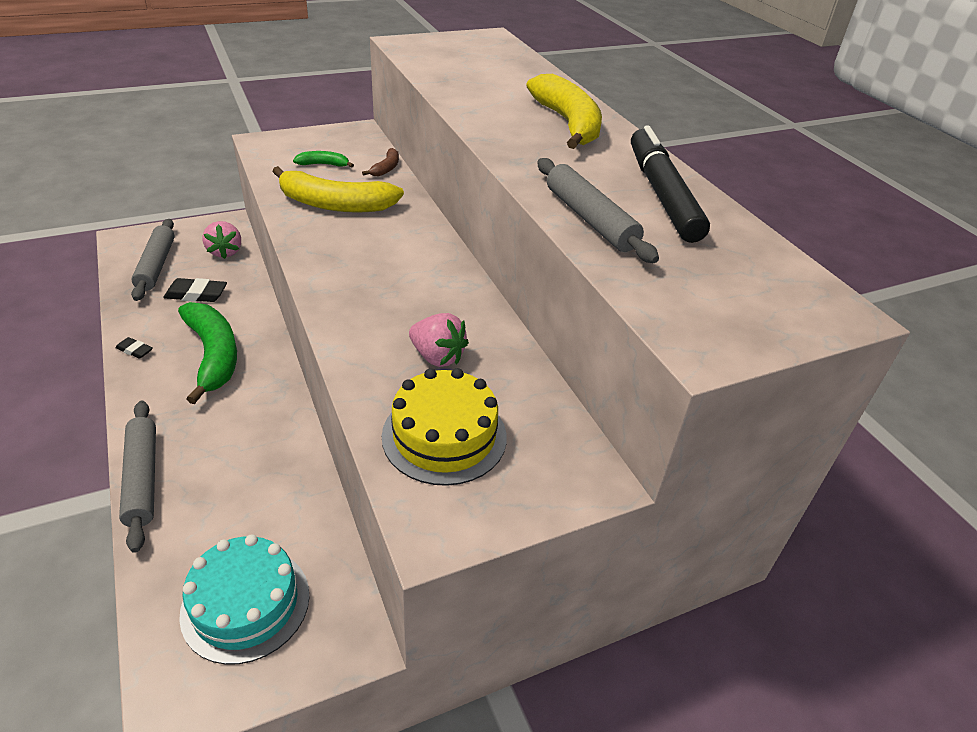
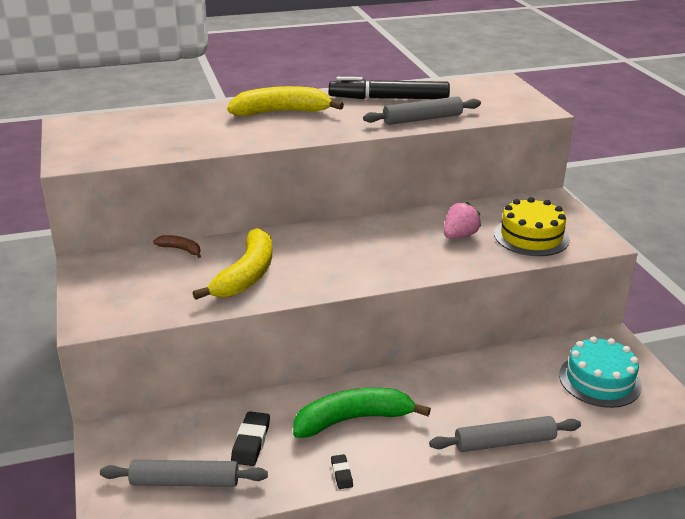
camera: 80 degrees left, 10 degrees down
(135, 350) = (341, 474): black eraser -> black eraser turned 45 degrees counterclockwise
(225, 252) = (171, 429): pink strawberry -> none
(323, 164) = (161, 282): green banana -> none

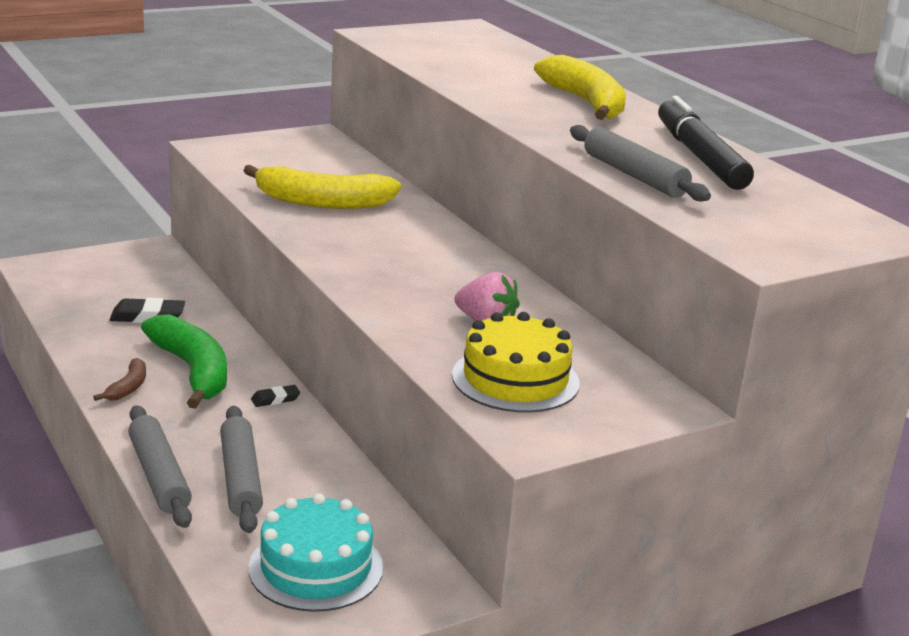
camera: 75 degrees right, 5 degrees down
(180, 249) = (366, 169): brown banana -> brown banana (128, 387)
(184, 482) = (86, 290): grey rolling pin -> grey rolling pin (240, 478)
(341, 474) = (97, 369): black eraser -> black eraser (275, 399)

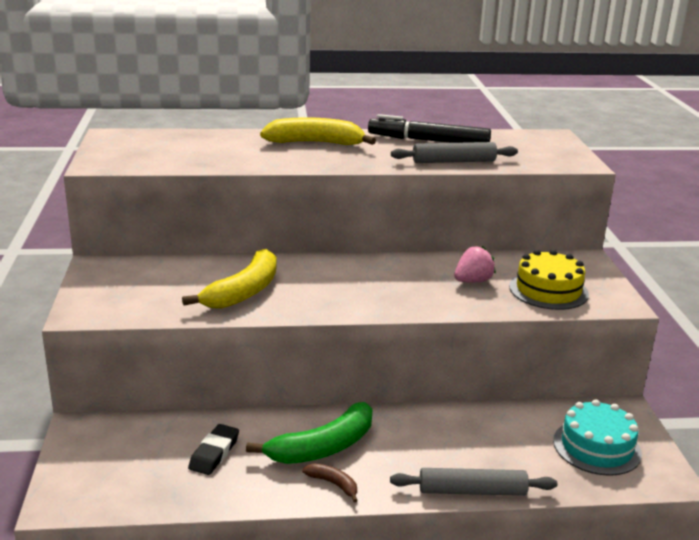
camera: 65 degrees left, 0 degrees up
(192, 371) = (323, 447): green banana -> green banana turned 150 degrees clockwise
(240, 478) = (486, 455): grey rolling pin -> none
(275, 399) = (385, 419): black eraser -> none

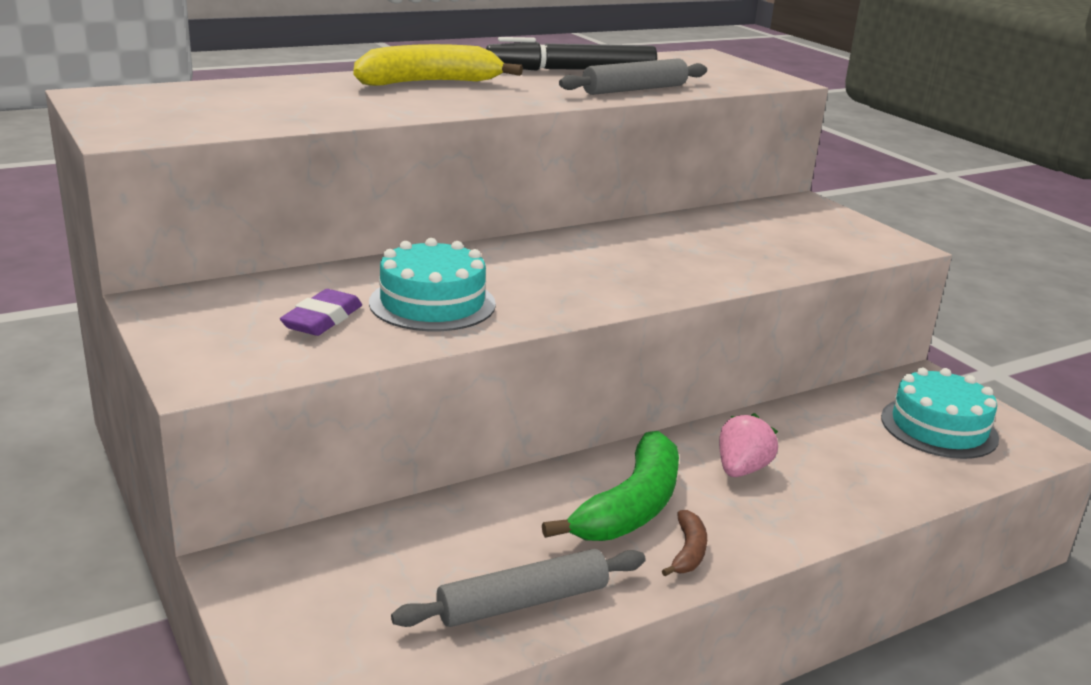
camera: 25 degrees left, 0 degrees up
(172, 291) = (322, 319): none -> purple eraser
(214, 453) = (489, 553): black eraser -> none
(244, 291) = (432, 303): yellow banana -> turquoise cake
(333, 484) = (688, 551): brown banana -> brown banana turned 90 degrees clockwise
(472, 491) = (859, 514): grey rolling pin -> grey rolling pin (522, 602)
(473, 281) = (713, 245): pink strawberry -> pink strawberry (741, 469)
(548, 290) = (808, 242): yellow cake -> none

